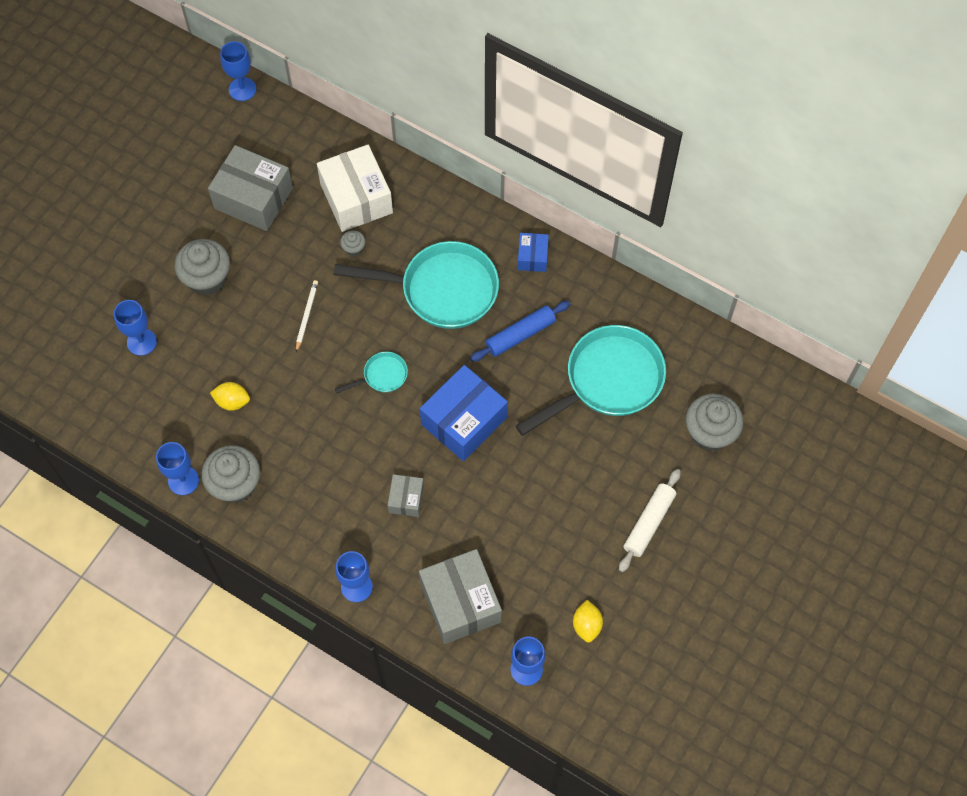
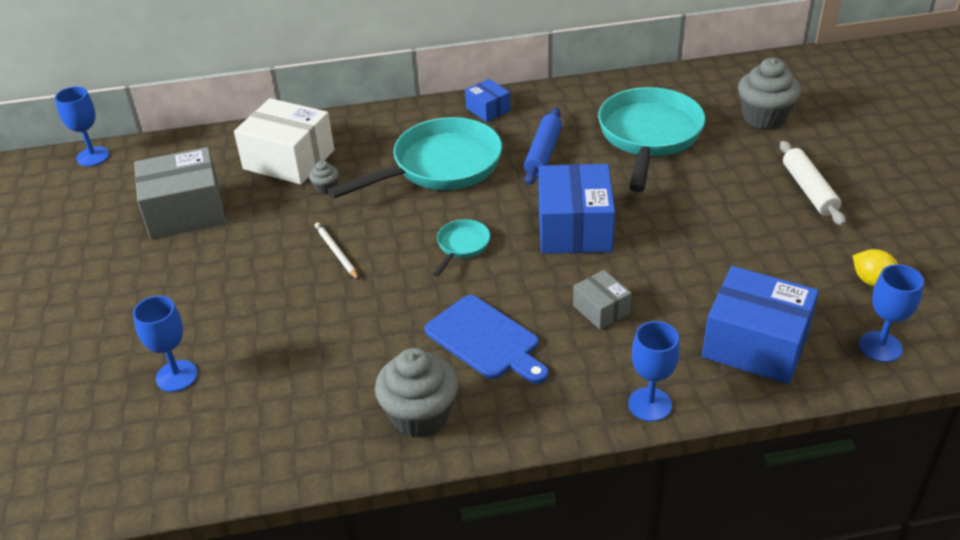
camera: 40 degrees left, 25 degrees down
(183, 480) = (358, 453): blue goblet -> none
(207, 278) = (198, 288): grey cupcake -> none
(232, 401) = (336, 356): yellow lemon -> none
(320, 462) = (485, 340): none -> blue cutting board
(460, 602) = (755, 344): grey box -> blue box

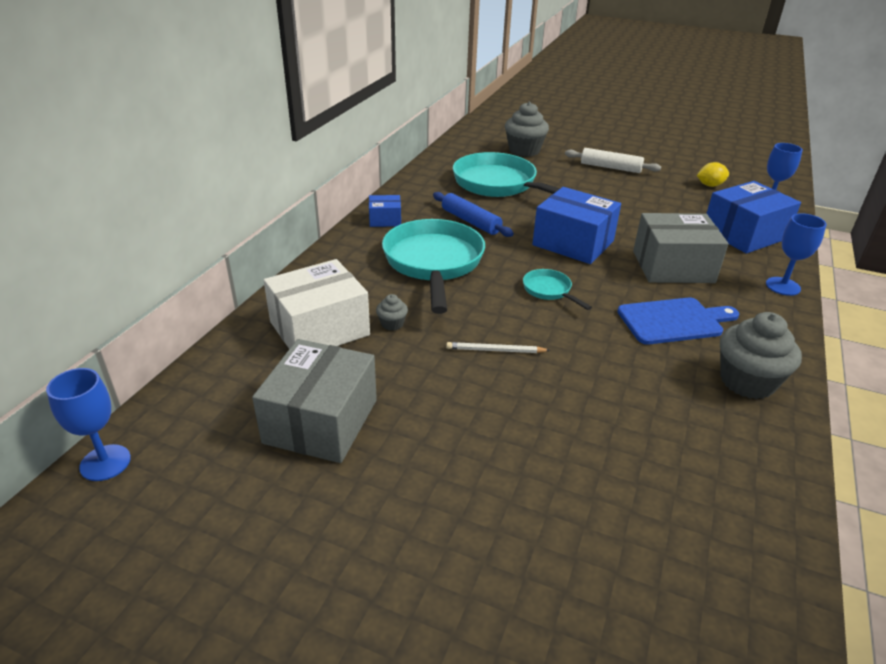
camera: 60 degrees left, 5 degrees down
(176, 376) = (602, 515): blue goblet -> none
(601, 309) = (672, 266): grey box -> grey box, size x1.96

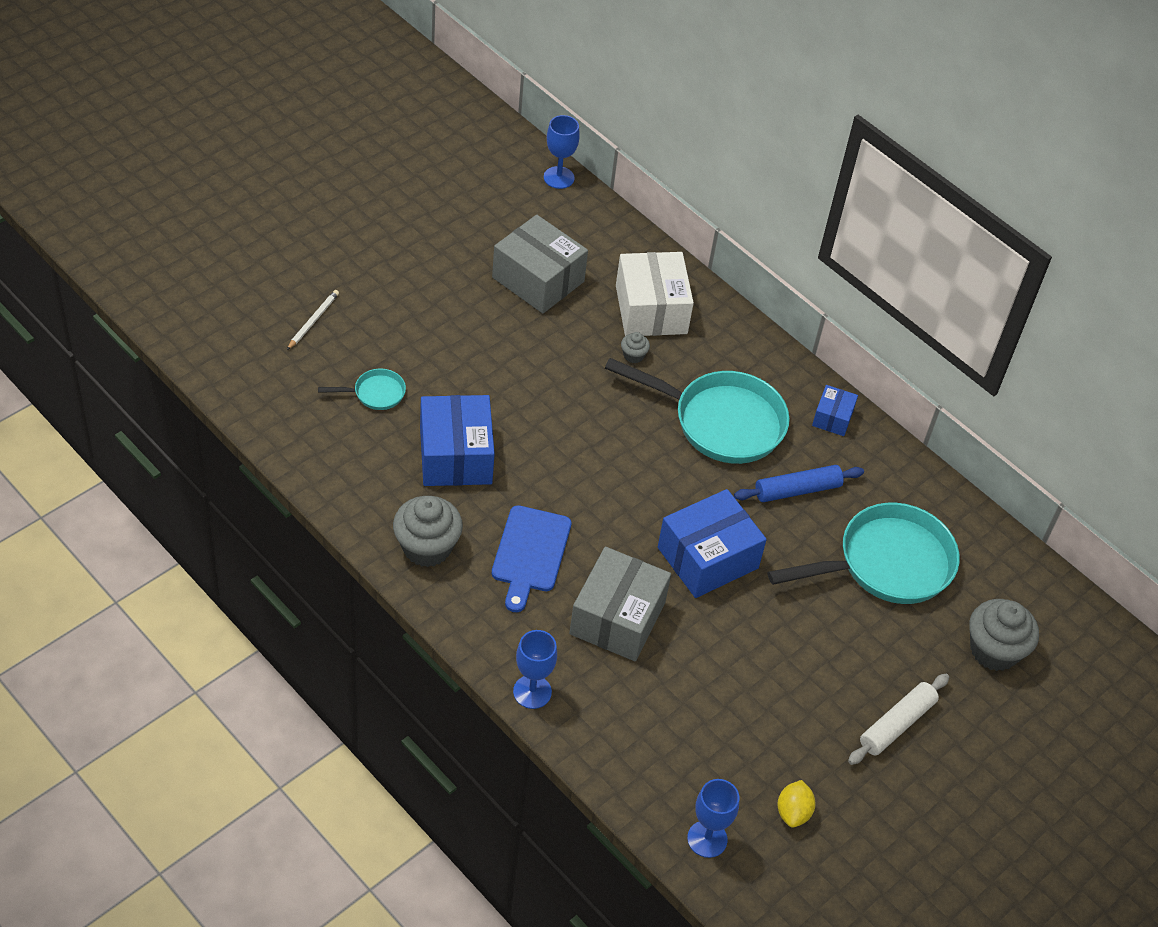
camera: 110 degrees right, 15 degrees up
(495, 350) = (560, 405): white pencil -> white pencil (313, 321)
(549, 291) = (627, 487): turquoise pan -> turquoise pan (375, 393)
(744, 234) = (649, 744): blue box -> blue box (455, 455)

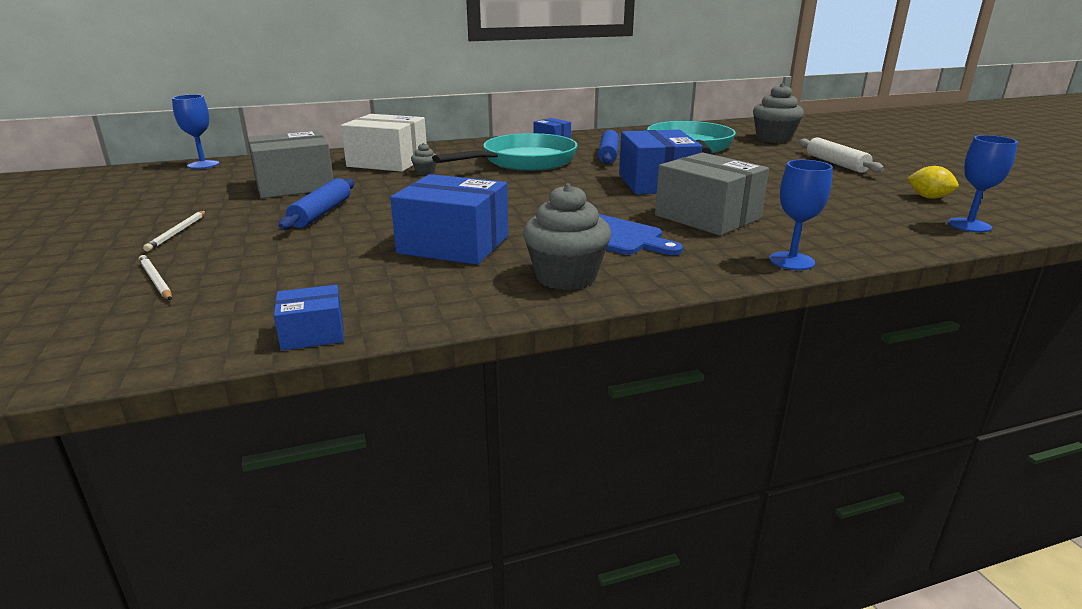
camera: 60 degrees left, 25 degrees down
(282, 444) = (313, 333): none -> blue box
(375, 393) = (317, 266): turquoise pan -> none
(394, 275) = (177, 232): none -> white pencil
(480, 337) = (321, 213): none -> blue rolling pin

